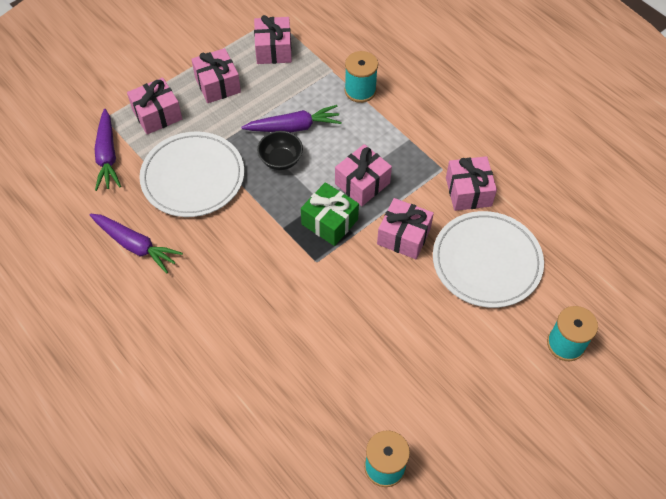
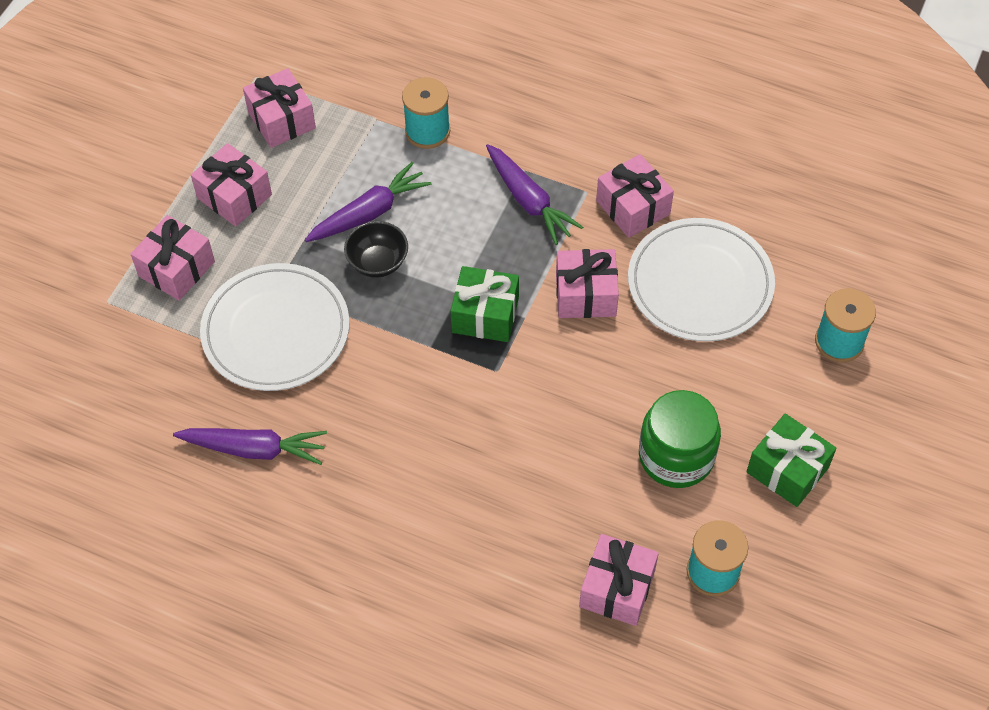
camera: 25 degrees left, 0 degrees up
(107, 156) = (143, 350): purple carrot -> purple carrot (529, 201)
(362, 183) = (498, 250): pink gift -> pink gift (617, 588)
(404, 373) = (676, 456): none -> green jar
(478, 418) = (787, 470): none -> green gift

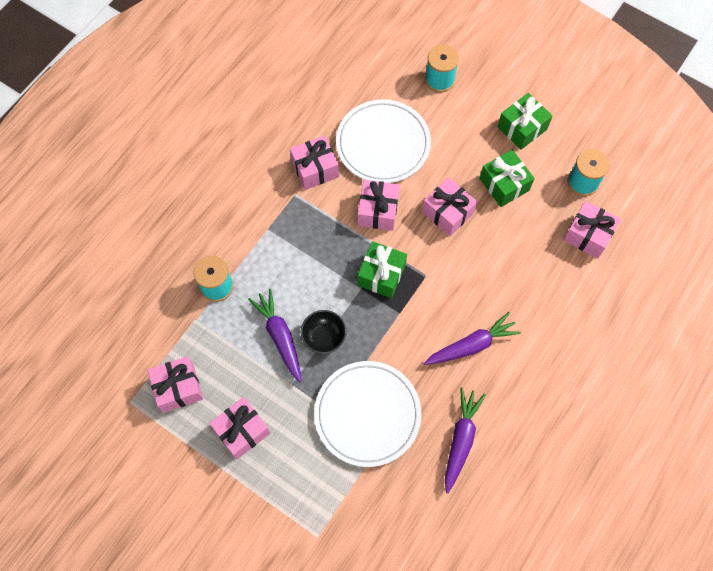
camera: 80 degrees left, 10 degrees up
(176, 269) = (299, 481): pink gift -> pink gift (447, 212)
(529, 201) = (294, 231): purple carrot -> purple carrot (471, 345)
(676, 456) = (504, 184): green jar -> green gift

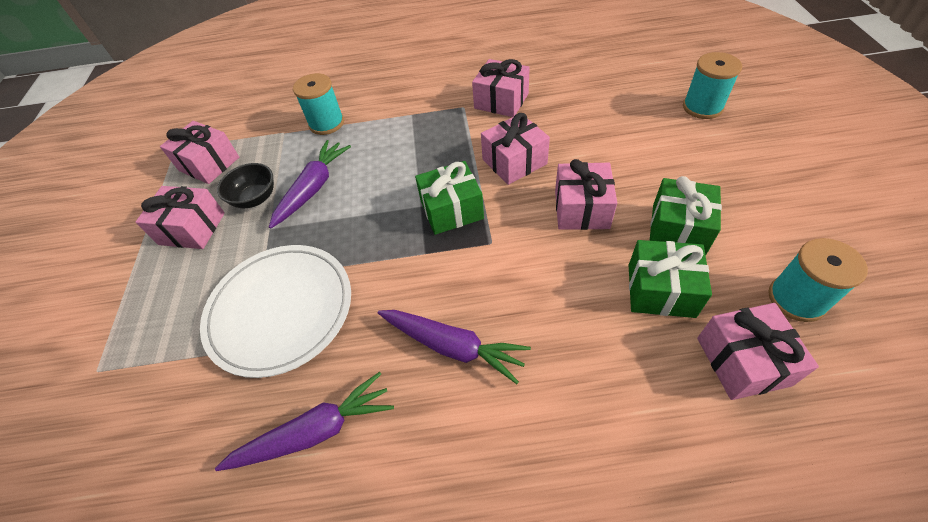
camera: 55 degrees right, 15 degrees down
(324, 337) = (341, 216): black bowl -> black bowl (255, 198)
(383, 144) = (584, 119): white plate -> none
(522, 128) = (761, 195): green gift -> green gift (661, 290)

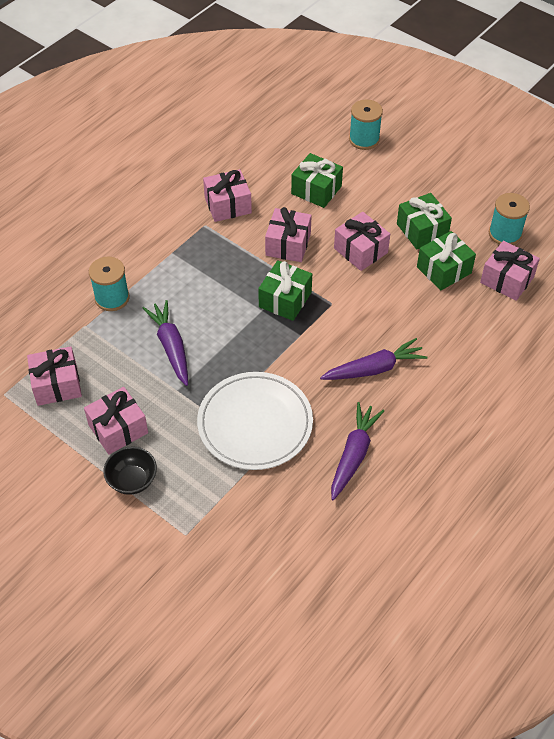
camera: 50 degrees left, 0 degrees up
(255, 198) = (136, 381): black bowl -> black bowl (132, 480)
(598, 128) = (316, 190): none -> green gift

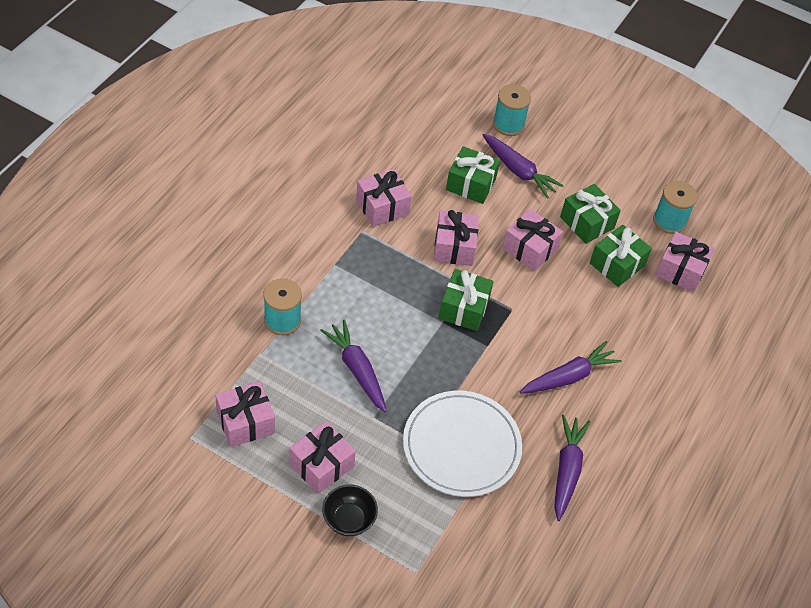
camera: 15 degrees left, 0 degrees up
(365, 181) = (519, 171): none -> purple carrot

